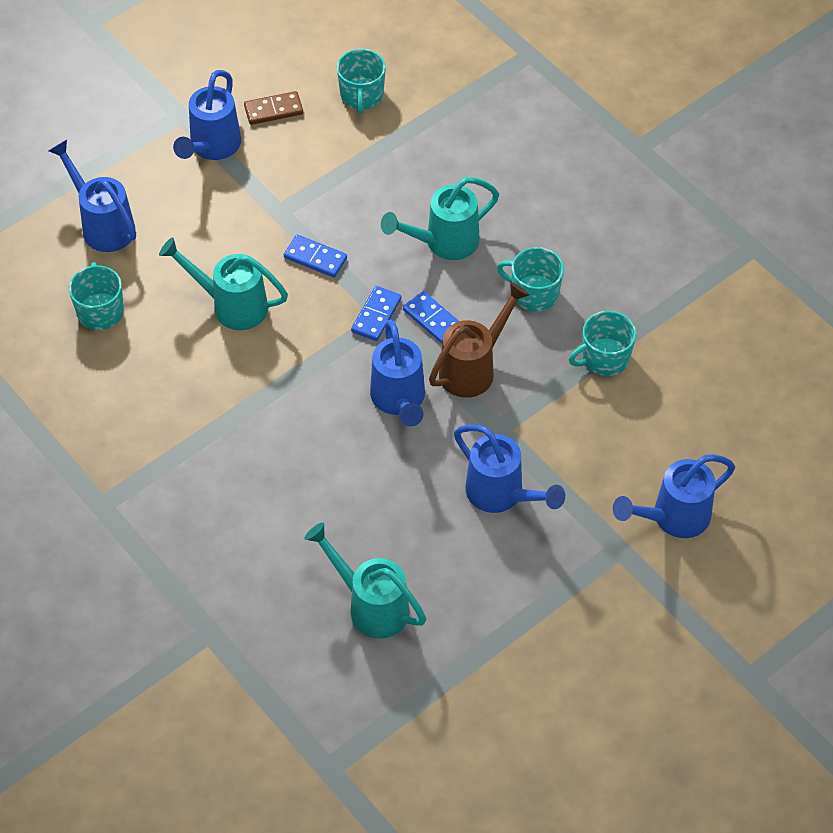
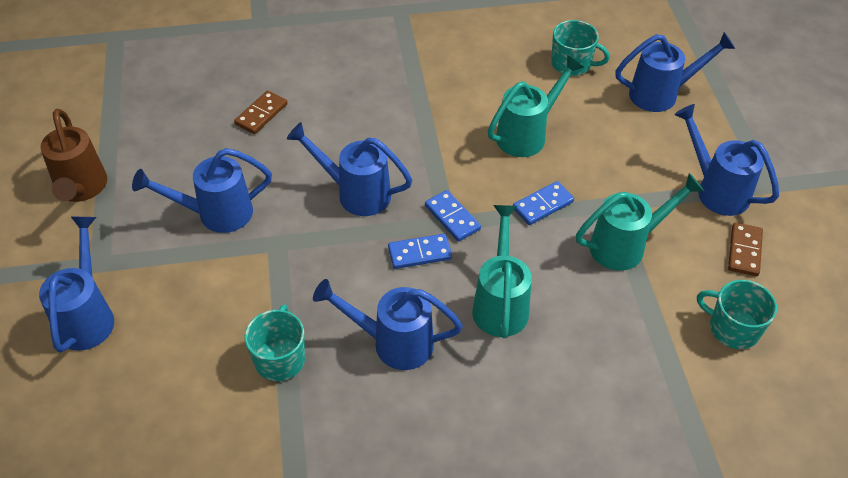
camera: 120 degrees right, 5 degrees down
(352, 538) = (261, 114): none -> brown domino
(371, 605) = (201, 101): turquoise watering can -> turquoise watering can (625, 245)
(473, 368) = (348, 256): brown watering can -> brown watering can (81, 189)
(534, 293) = (393, 343): turquoise mug -> blue watering can

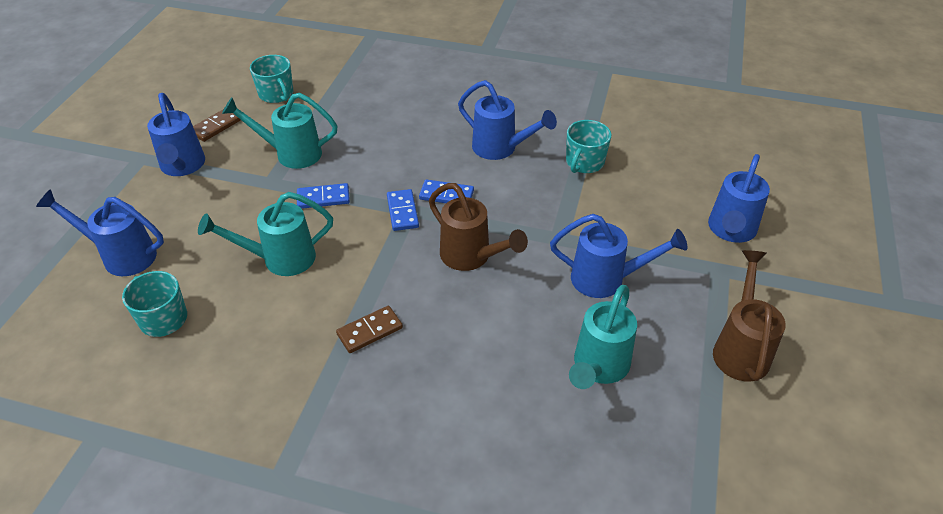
camera: 155 degrees left, 5 degrees down
(261, 114) = (528, 375): brown domino -> brown domino (369, 331)
(355, 193) = (471, 257): blue watering can -> brown watering can
(500, 303) = (411, 148): turquoise watering can -> turquoise watering can (598, 368)

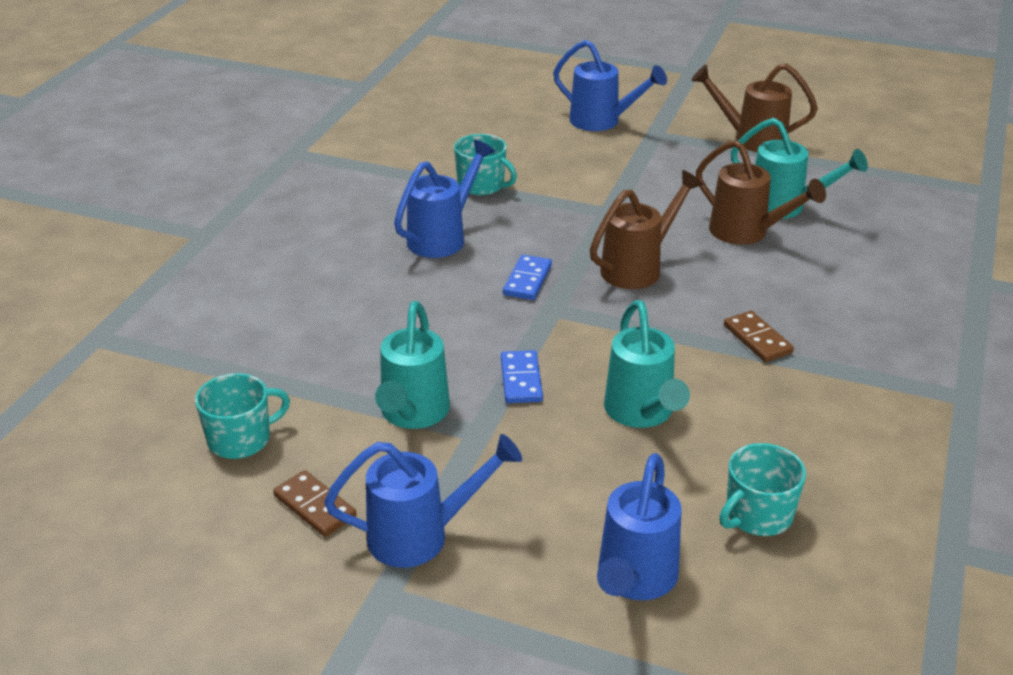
camera: 85 degrees left, 10 degrees down
(402, 212) = (556, 314): blue domino -> none
(541, 333) = (747, 233): none -> brown watering can
(606, 279) = (670, 191): blue watering can -> none

